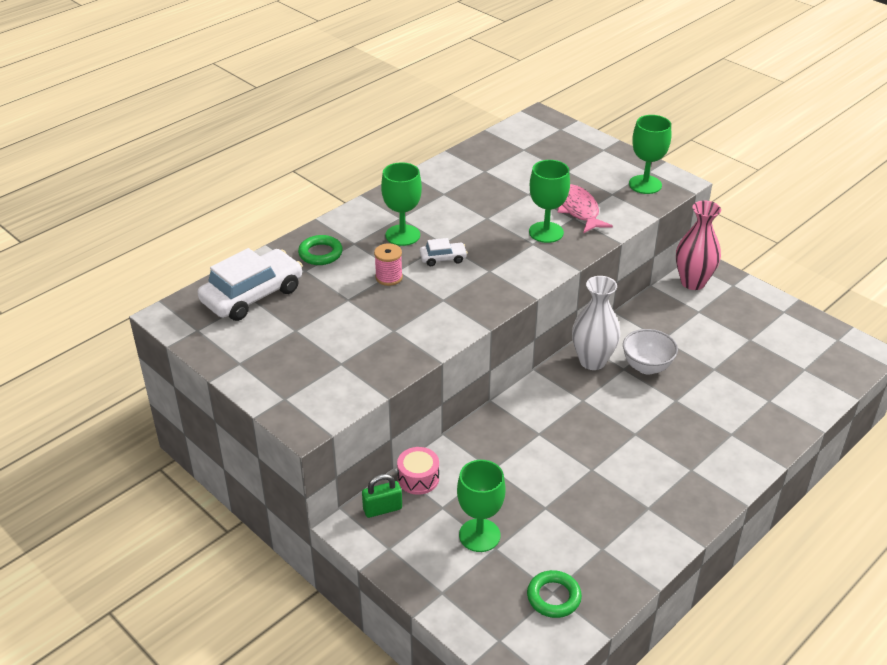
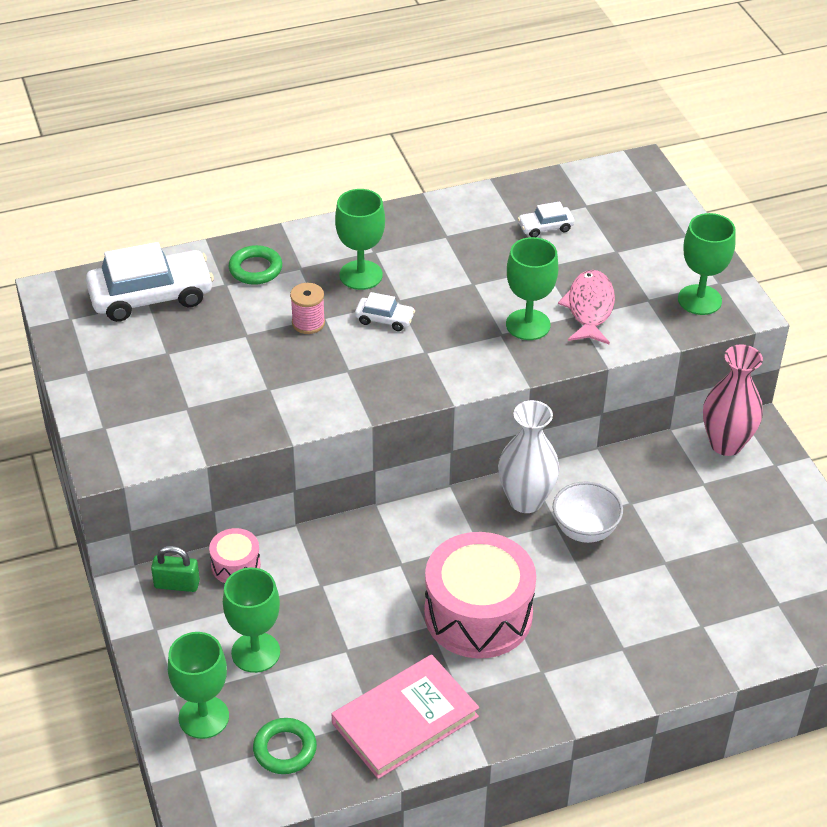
camera: 25 degrees right, 5 degrees up
(475, 598) = (203, 717): none -> green goblet
(507, 169) = (545, 227): none -> white car
(618, 447) = (478, 614): none -> pink drum
(624, 540) = (405, 720): none -> pink book

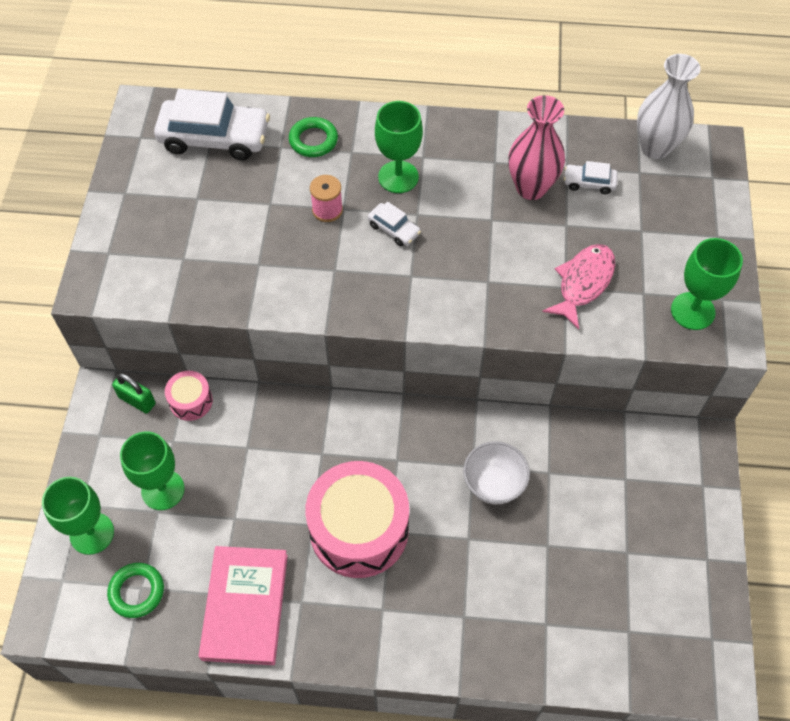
camera: 25 degrees right, 15 degrees up
(405, 720) = (245, 606): pink book -> pink book turned 75 degrees counterclockwise
(525, 500) = (458, 434): white vase -> white vase (655, 147)
(528, 325) = (517, 280): green goblet -> none
(726, 444) = (668, 446): pink vase -> pink vase (531, 188)

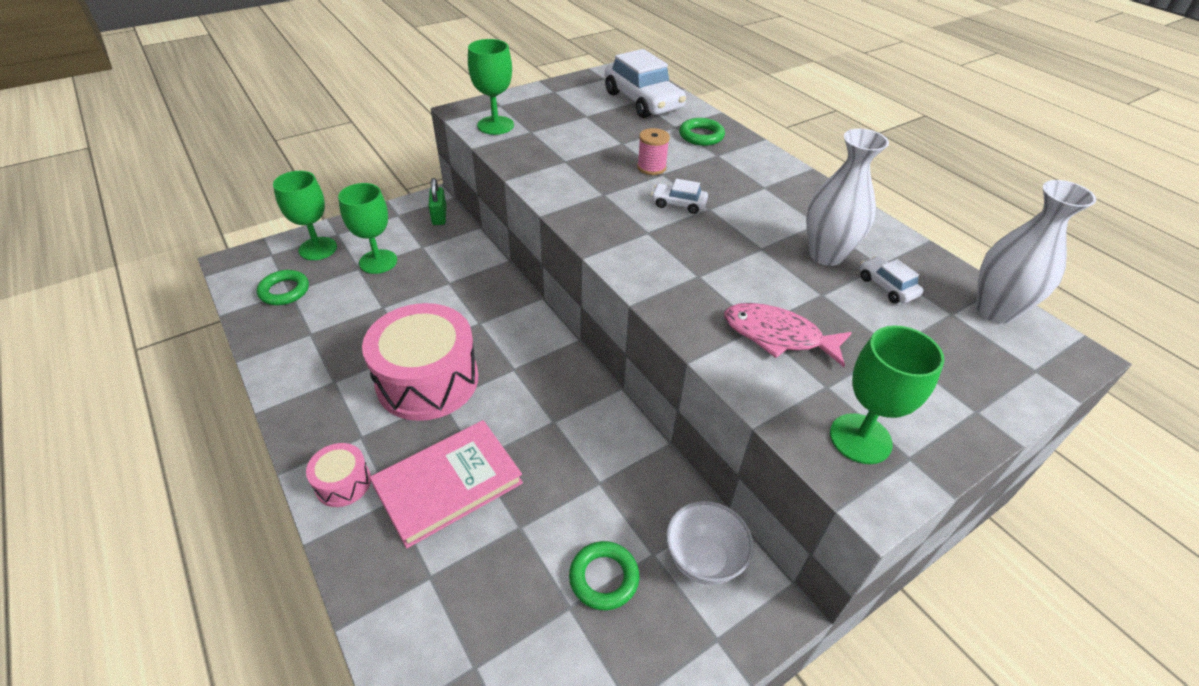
camera: 50 degrees right, 15 degrees down
(191, 401) = (461, 238): pink drum -> pink drum (343, 483)
(245, 606) = (308, 351): pink book -> pink book (448, 484)
(394, 229) = (678, 204): white car -> white car turned 105 degrees clockwise
(398, 177) = (728, 184): green goblet -> green goblet (495, 125)
(493, 484) = (548, 446): white bowl -> white bowl (703, 559)
(531, 188) = (826, 255): pink vase -> white vase
(583, 283) = (778, 336): pink fish -> pink fish turned 150 degrees counterclockwise
(621, 519) = (604, 578): none -> green ring

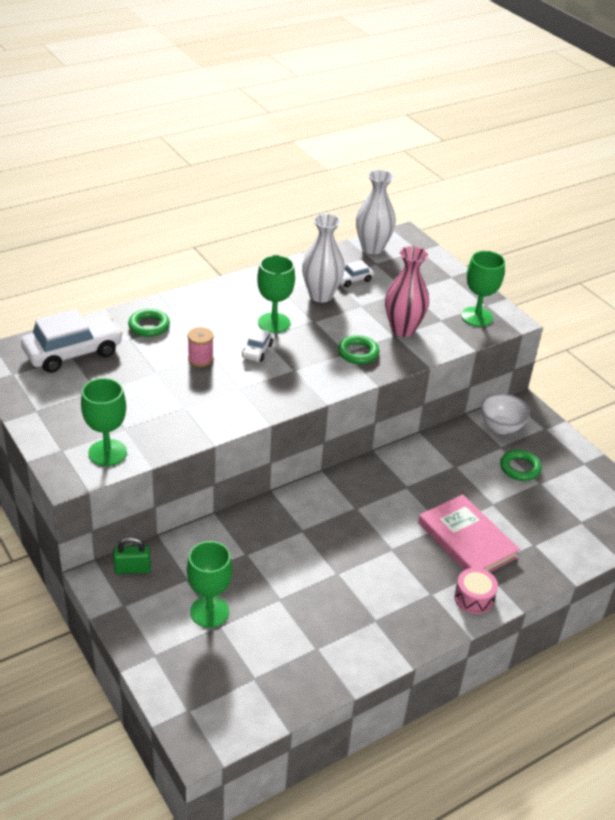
camera: 90 degrees left, 5 degrees down
(284, 291) = (253, 683): green ring -> green ring (358, 353)
(318, 249) = (181, 668): green goblet -> green goblet (274, 323)
(427, 380) = (371, 559): pink drum -> none
(778, 336) = (402, 329): pink fish -> pink vase

